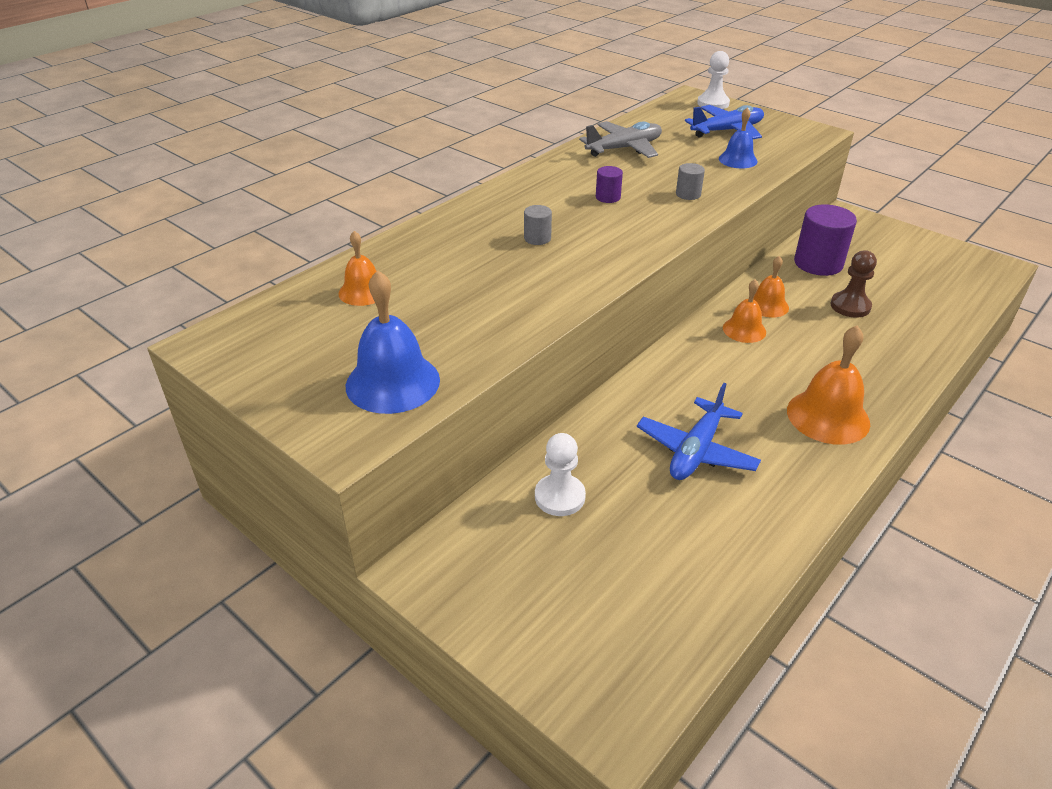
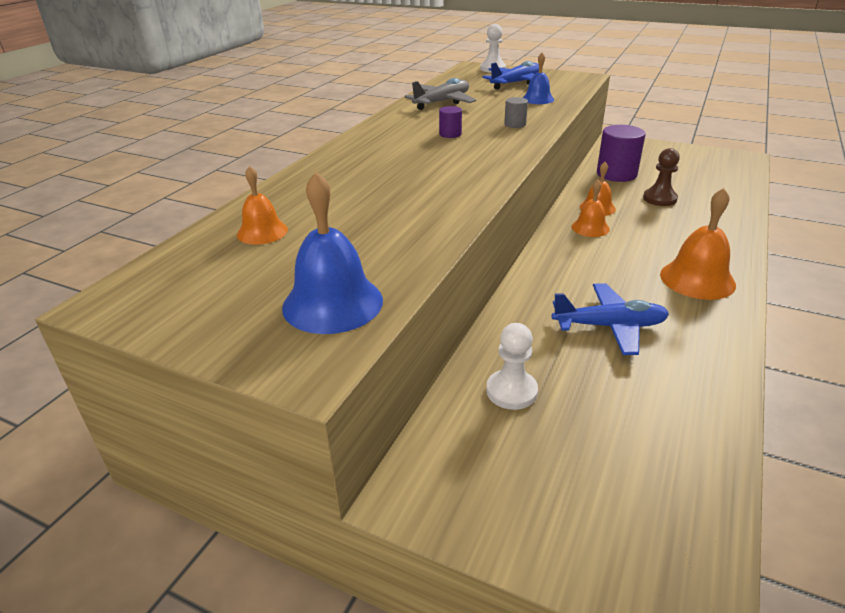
camera: 15 degrees left, 5 degrees down
(537, 238) = (407, 169): grey cylinder -> none
(696, 451) = (609, 326): blue plane -> blue plane turned 105 degrees counterclockwise

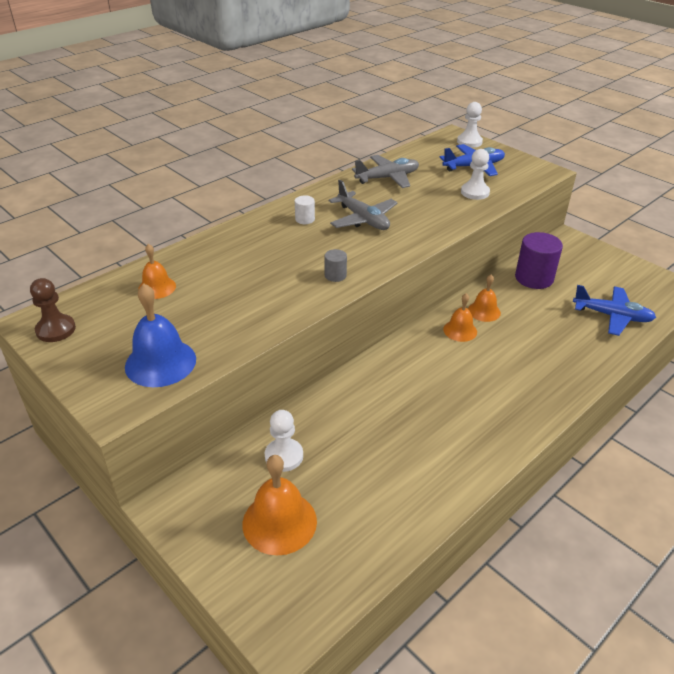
camera: 20 degrees right, 5 degrees up
(387, 144) = (305, 219): none -> white cylinder
(450, 134) = (363, 219): purple cylinder -> grey plane
(515, 124) = (426, 220): grey cylinder -> grey cylinder (335, 275)
(537, 99) = (475, 192): blue bell -> white pawn
(609, 326) = (397, 427): blue plane -> blue plane (612, 316)
(659, 199) = (550, 316): brown pawn -> brown pawn (56, 330)
(697, 279) = (507, 407): orange bell -> orange bell (279, 522)

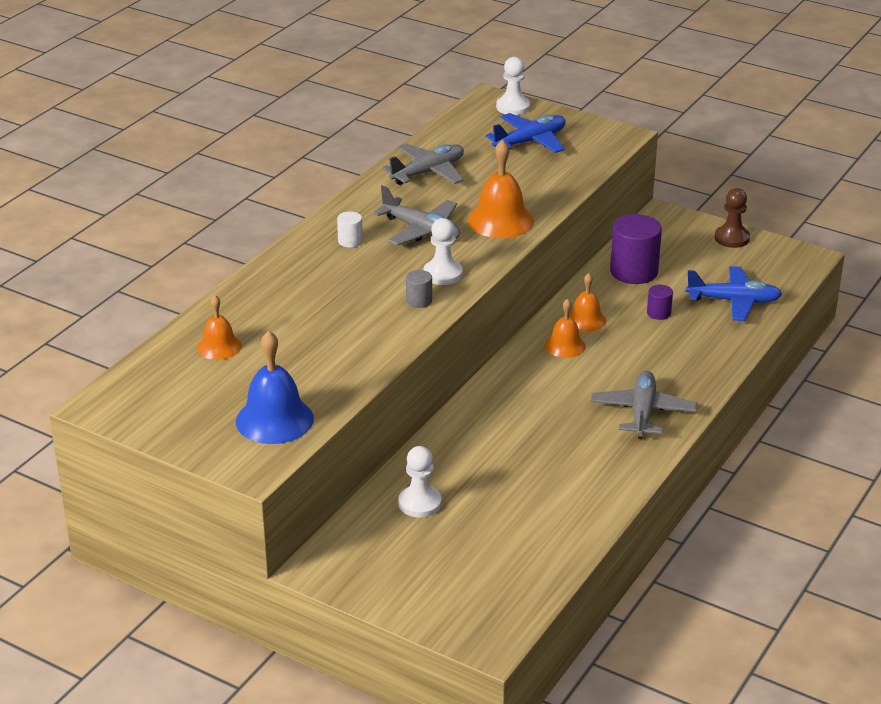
camera: 15 degrees left, 5 degrees down
(56, 330) = (133, 408): brown pawn -> brown pawn (732, 238)
(279, 522) = (443, 559): orange bell -> orange bell (500, 221)
(475, 192) = (543, 176): white pawn -> white pawn (443, 274)
(509, 404) = (642, 412): none -> grey plane
(546, 316) = (658, 313): none -> purple cylinder

